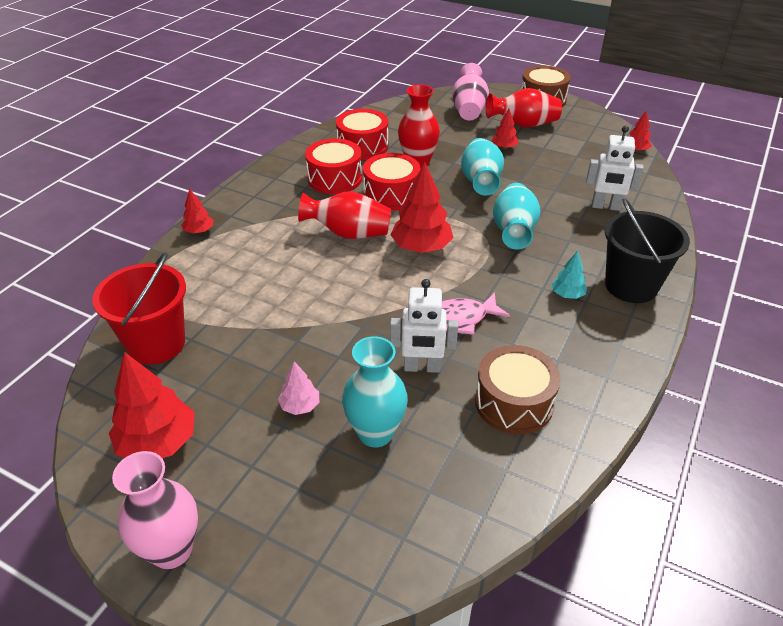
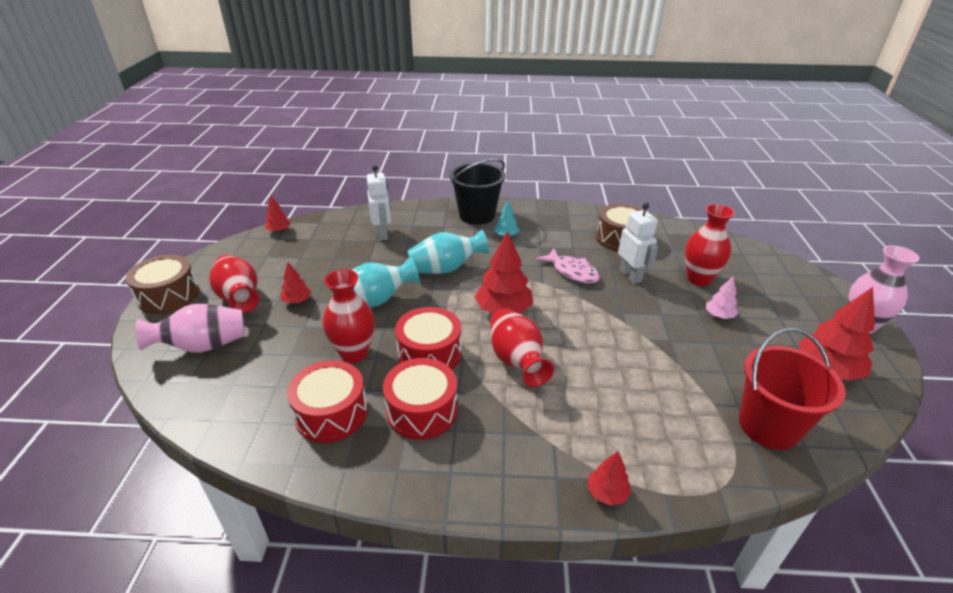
camera: 115 degrees left, 5 degrees down
(375, 433) = (698, 279): turquoise vase -> red vase

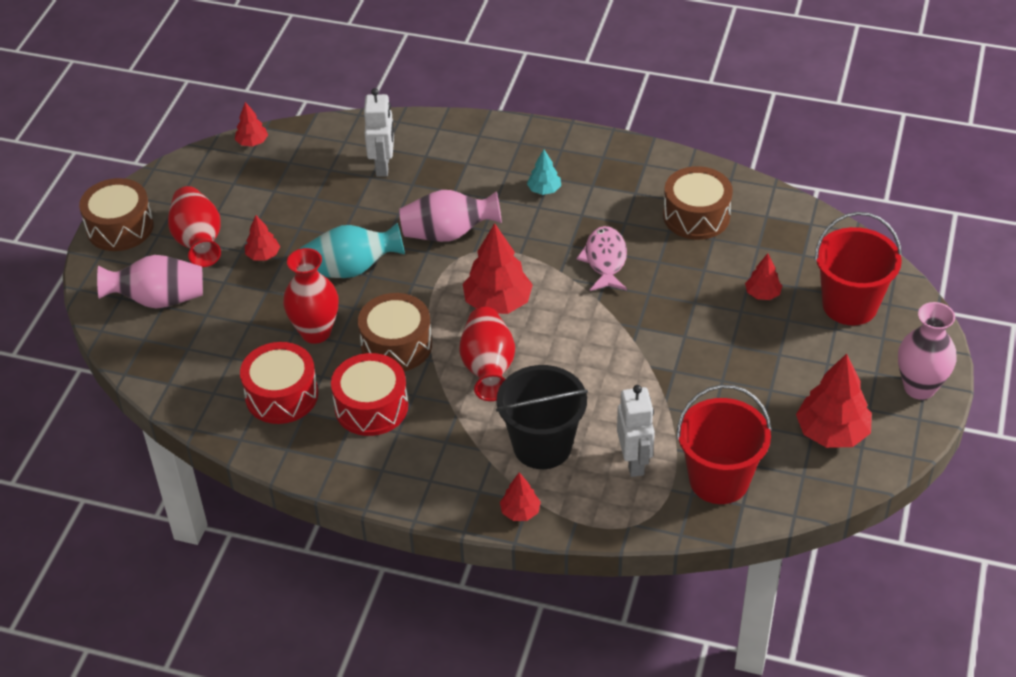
camera: 15 degrees right, 10 degrees up
(429, 353) = (396, 345): red drum -> brown drum
(446, 269) = (448, 233): turquoise vase -> pink vase
(477, 215) = (518, 149): black bucket -> black bucket (542, 446)
(572, 272) = (605, 260): pink fish -> pink fish turned 150 degrees counterclockwise
(630, 276) = (677, 277): white robot -> white robot (634, 462)
(698, 279) = (762, 294): red vase -> red tree
(719, 315) = (753, 348): pink tree -> none
(764, 278) = (850, 305): none -> red bucket

